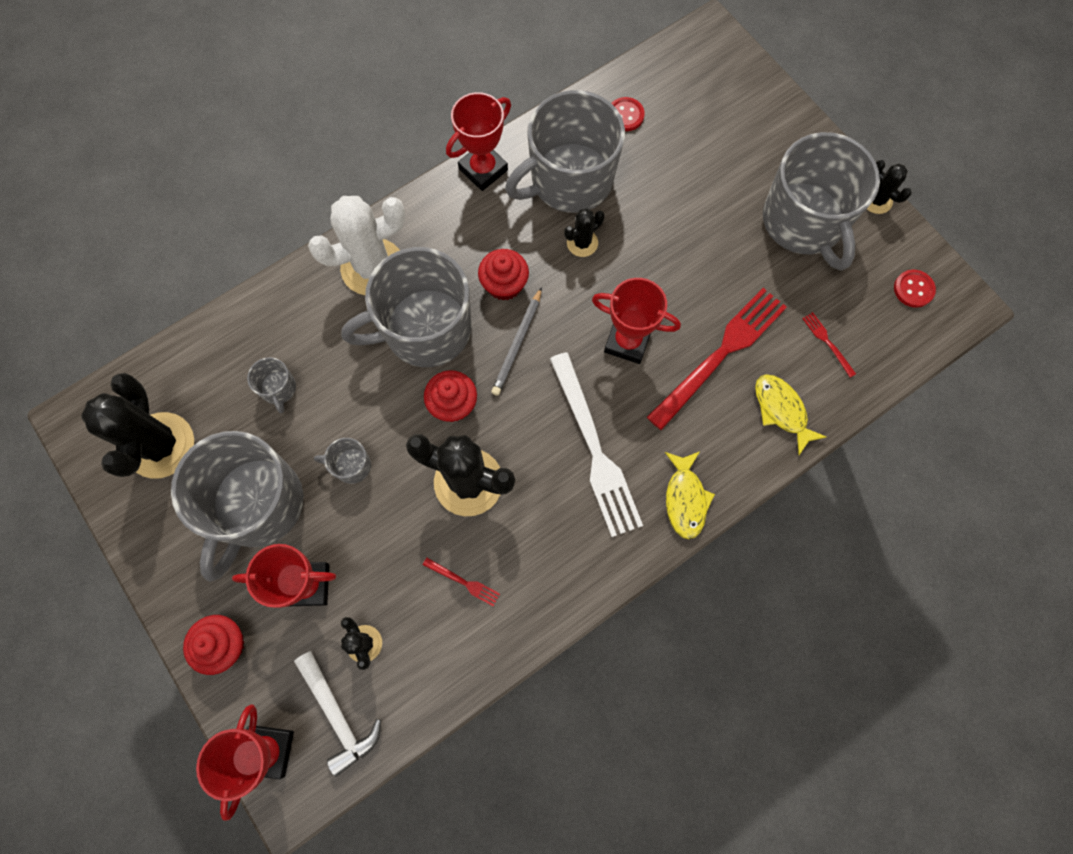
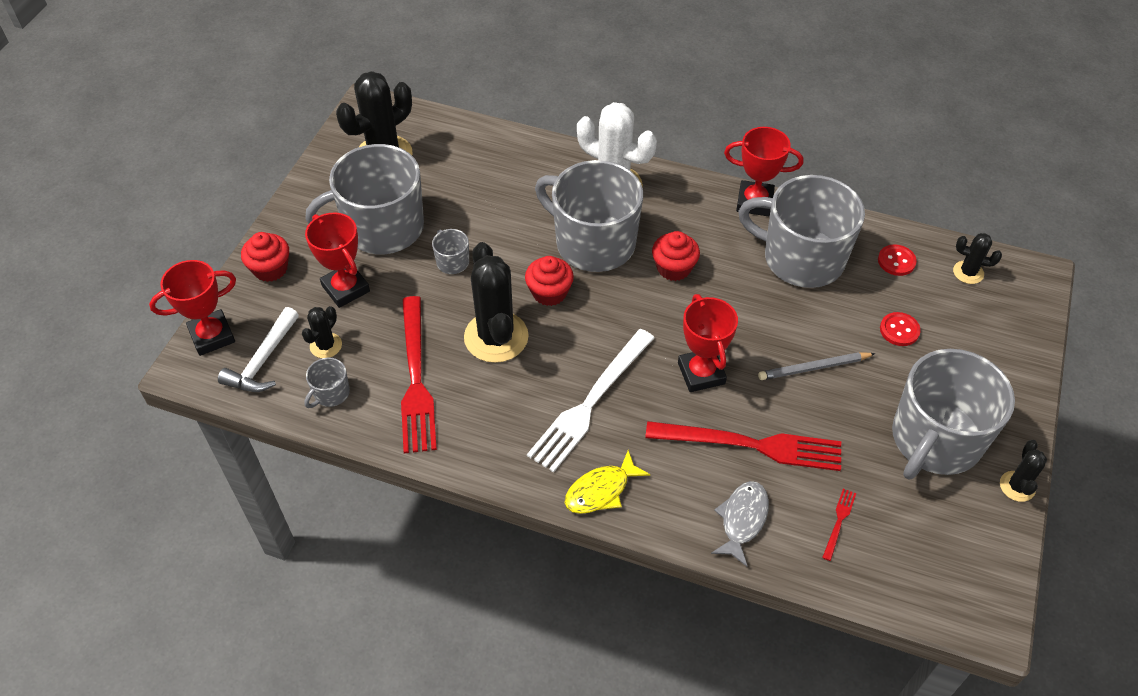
camera: 55 degrees right, 20 degrees down
(278, 389) = (475, 190): grey mug -> grey mug (331, 393)
(463, 582) = (416, 379): red fork -> red fork, size x2.45
(517, 343) = (633, 303): grey pencil -> grey pencil (814, 368)
(582, 243) = (756, 296): black cactus -> black cactus (968, 272)
(781, 410) = (742, 520): yellow fish -> grey fish
(913, 289) = (960, 565): red button -> red button (899, 330)

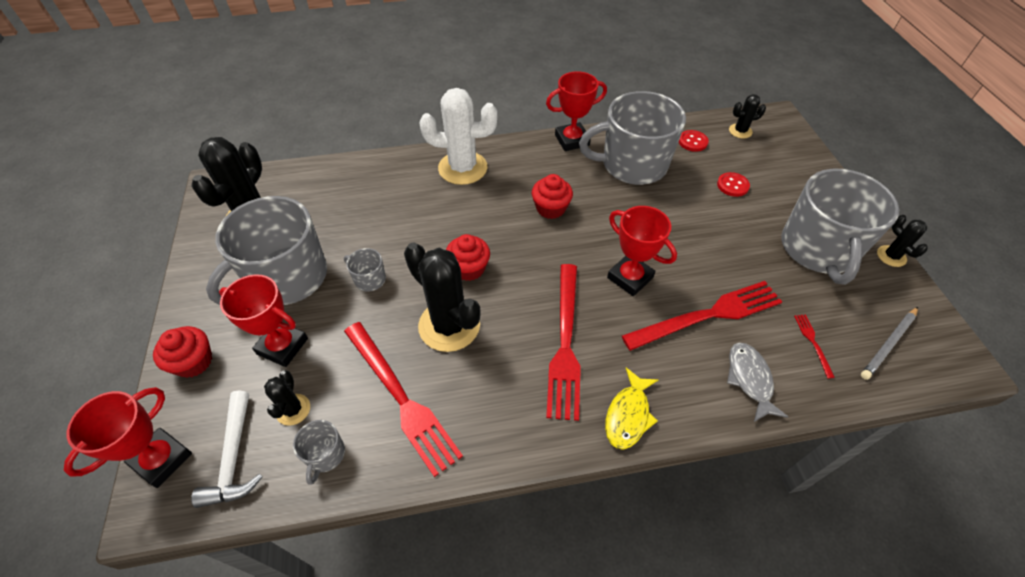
camera: 30 degrees left, 0 degrees up
(590, 402) = (565, 343): white fork -> red fork
(593, 243) = (477, 215): grey mug -> none
(814, 368) = (702, 236): grey pencil -> grey pencil (888, 344)

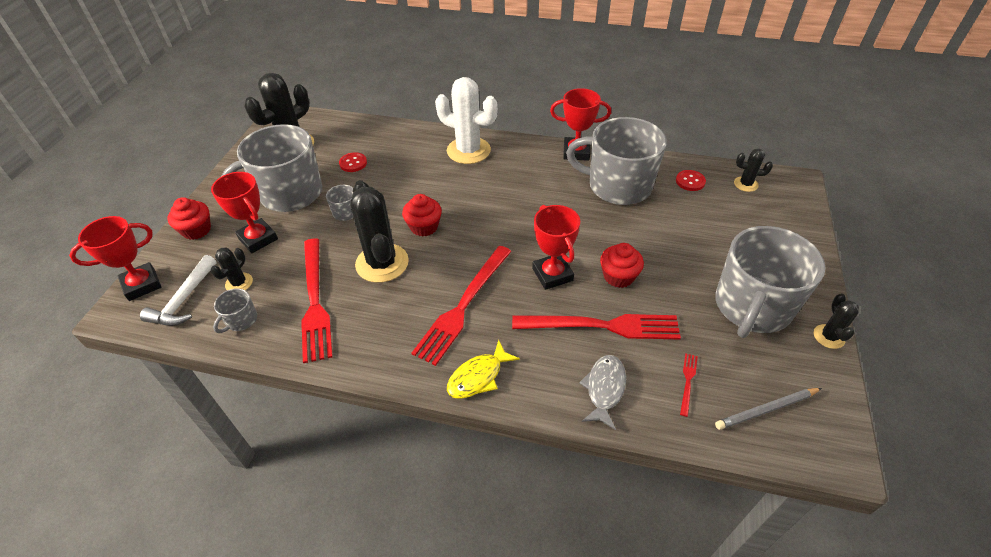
camera: 25 degrees right, 5 degrees down
(550, 208) = (521, 201): red cupcake -> red cupcake (618, 276)
(732, 185) = (703, 228): red button -> red button (353, 163)

